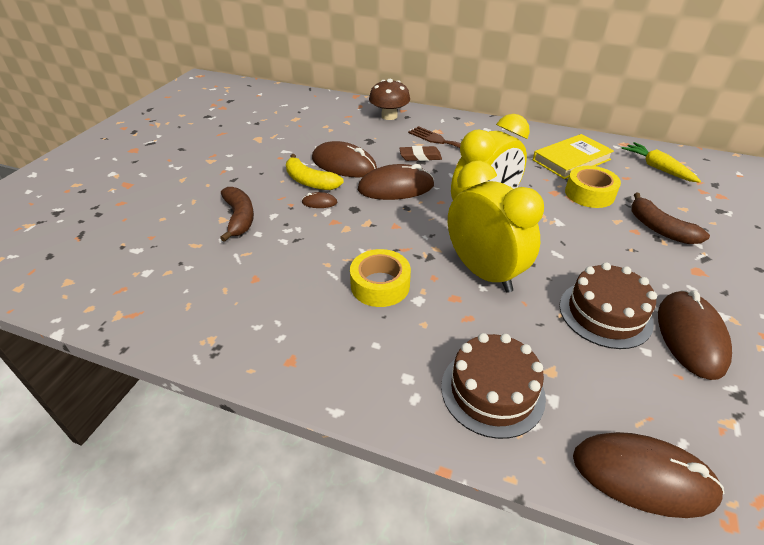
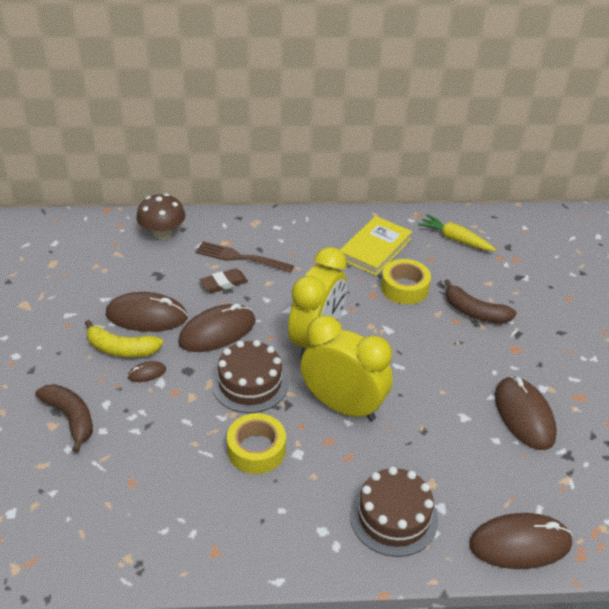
camera: 25 degrees left, 0 degrees up
(605, 313) = (456, 415): brown cake -> brown cake (250, 383)

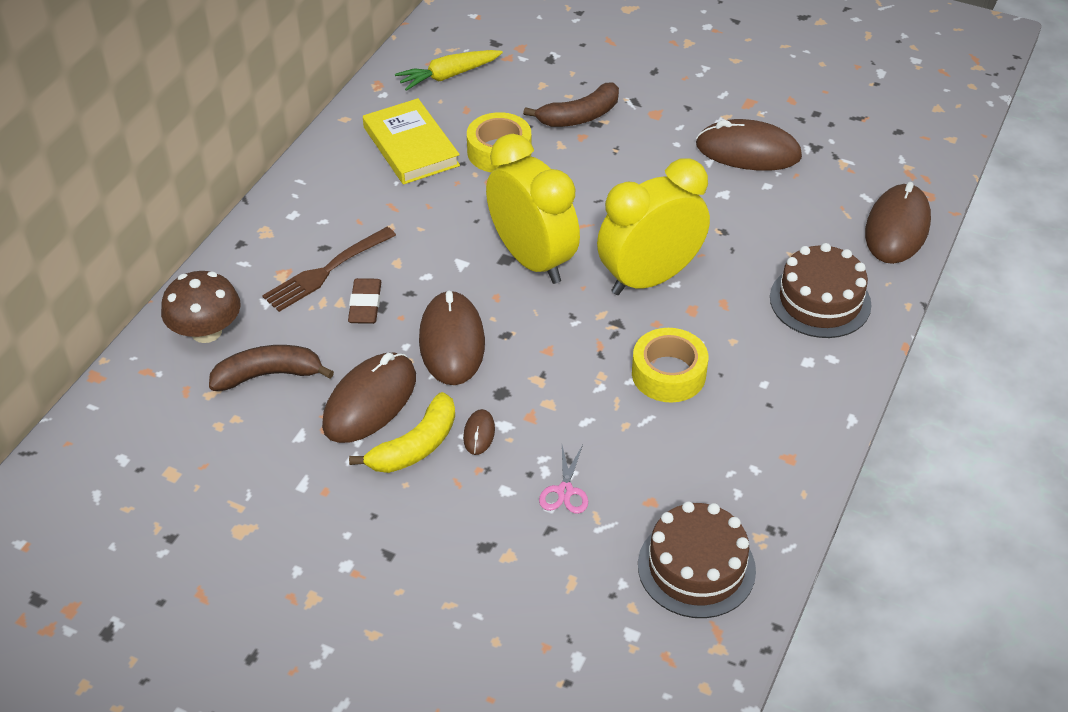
camera: 60 degrees left, 5 degrees up
(70, 418) = (508, 533): brown banana -> brown banana (268, 375)
(119, 433) = (565, 491): none -> pink scissors
(250, 383) = (562, 343): brown cake -> brown cake (696, 567)

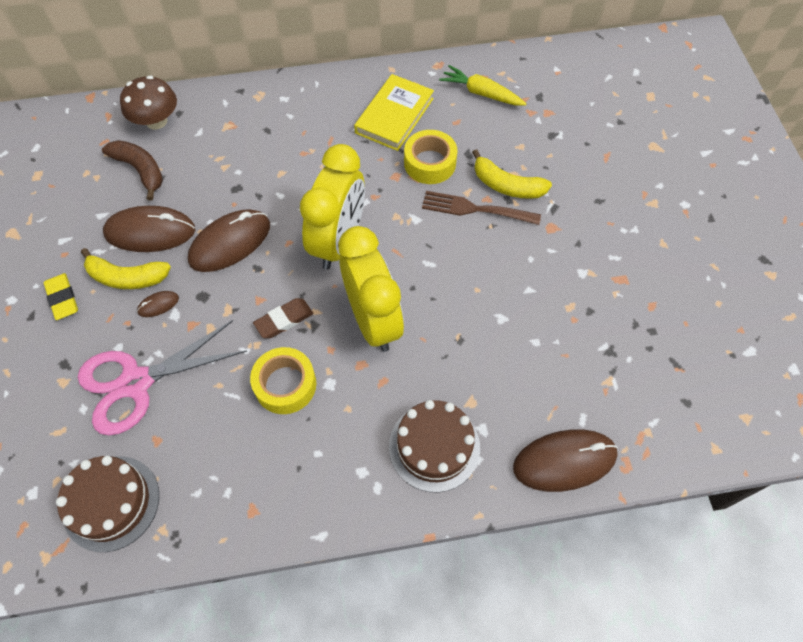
camera: 55 degrees right, 15 degrees up
(327, 270) = (247, 144): brown fork -> brown fork (476, 209)
(365, 305) = (231, 180): brown eraser -> brown eraser (284, 320)
(390, 515) = (63, 298): none -> yellow eraser
(565, 491) = (136, 382): pink scissors -> pink scissors, size x2.40
(579, 116) = (507, 185): brown banana -> yellow banana
(649, 278) = (373, 320): yellow clock -> yellow clock turned 45 degrees clockwise
(748, 151) = (563, 308): brown mouse -> none

